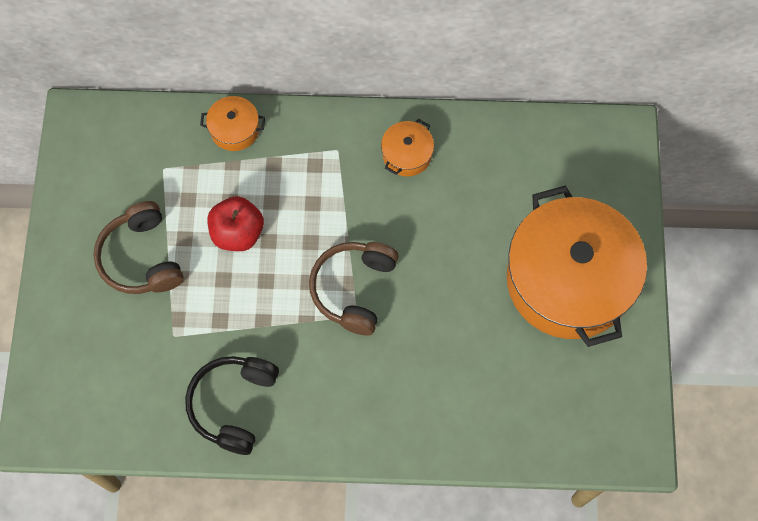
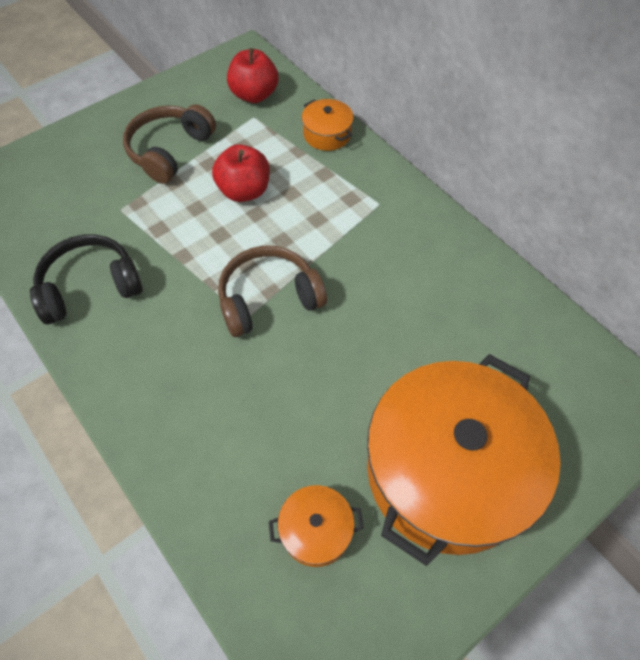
camera: 50 degrees right, 10 degrees down
(137, 149) = (254, 95): none -> red apple
(407, 154) = (427, 251): orange pot -> orange pot (316, 530)

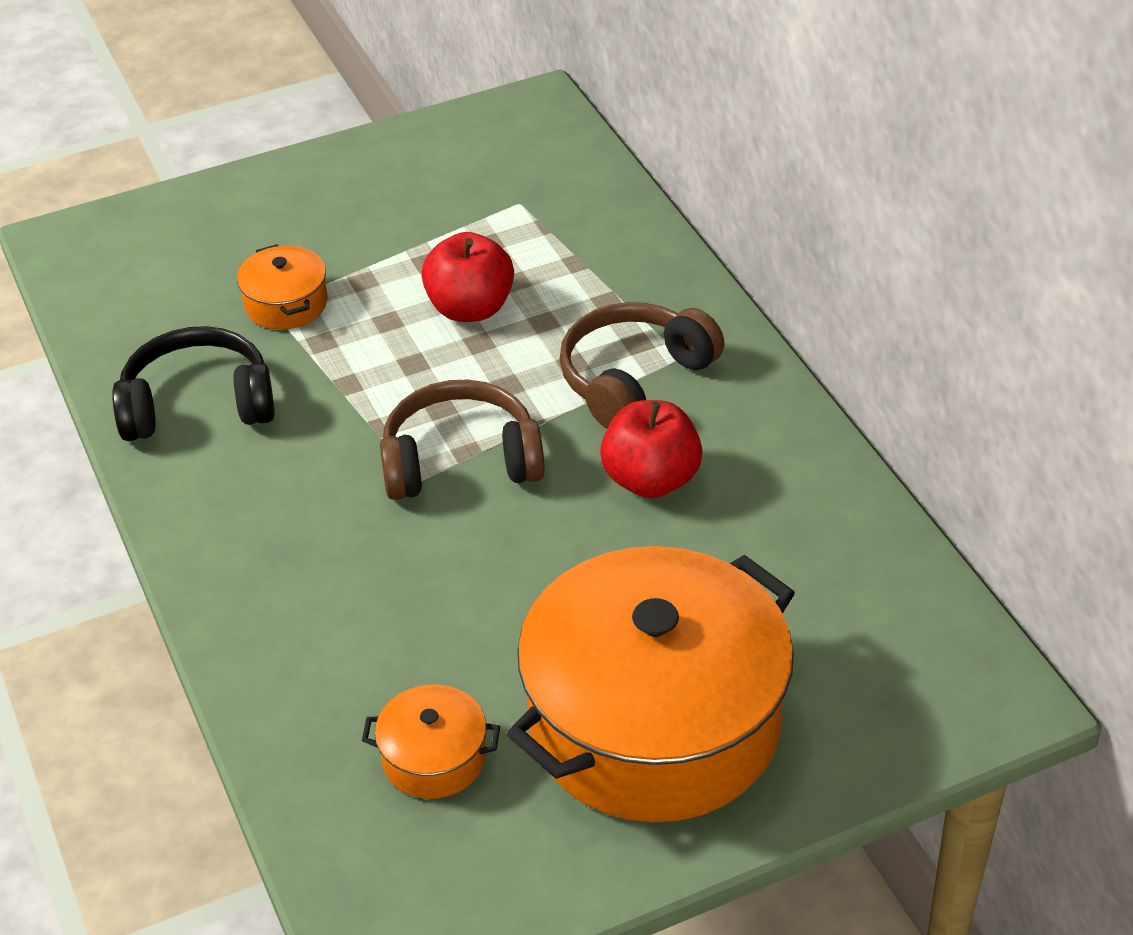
camera: 15 degrees right, 15 degrees down
(170, 151) = (370, 235): brown headphones -> brown headphones (634, 379)
(254, 95) = (531, 170): red apple -> red apple (651, 479)
(327, 134) = (632, 244): orange pot -> orange pot (286, 303)

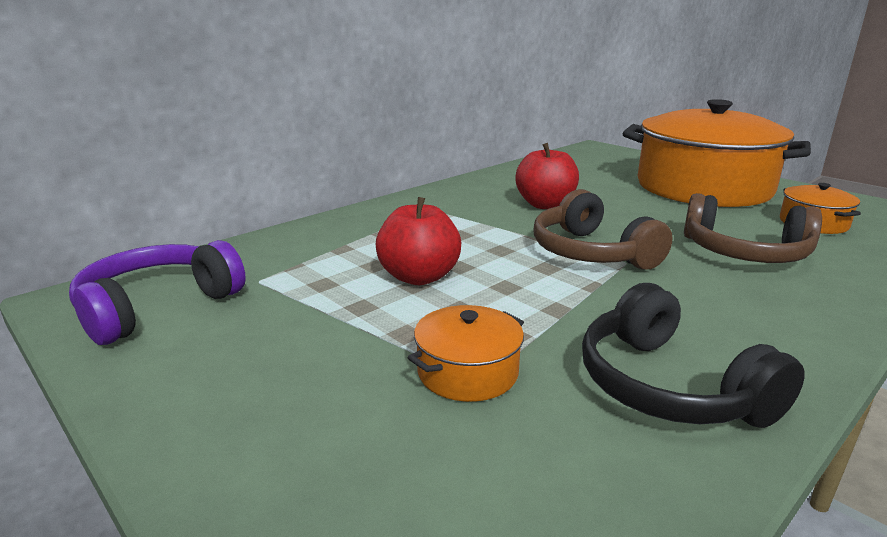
camera: 110 degrees left, 20 degrees down
(494, 149) = (158, 307): none -> purple headphones
(634, 379) = (461, 217): brown headphones -> brown headphones (744, 252)

